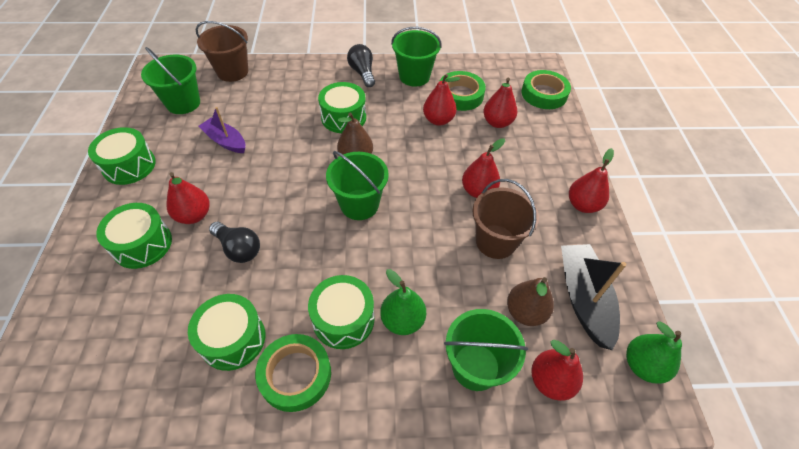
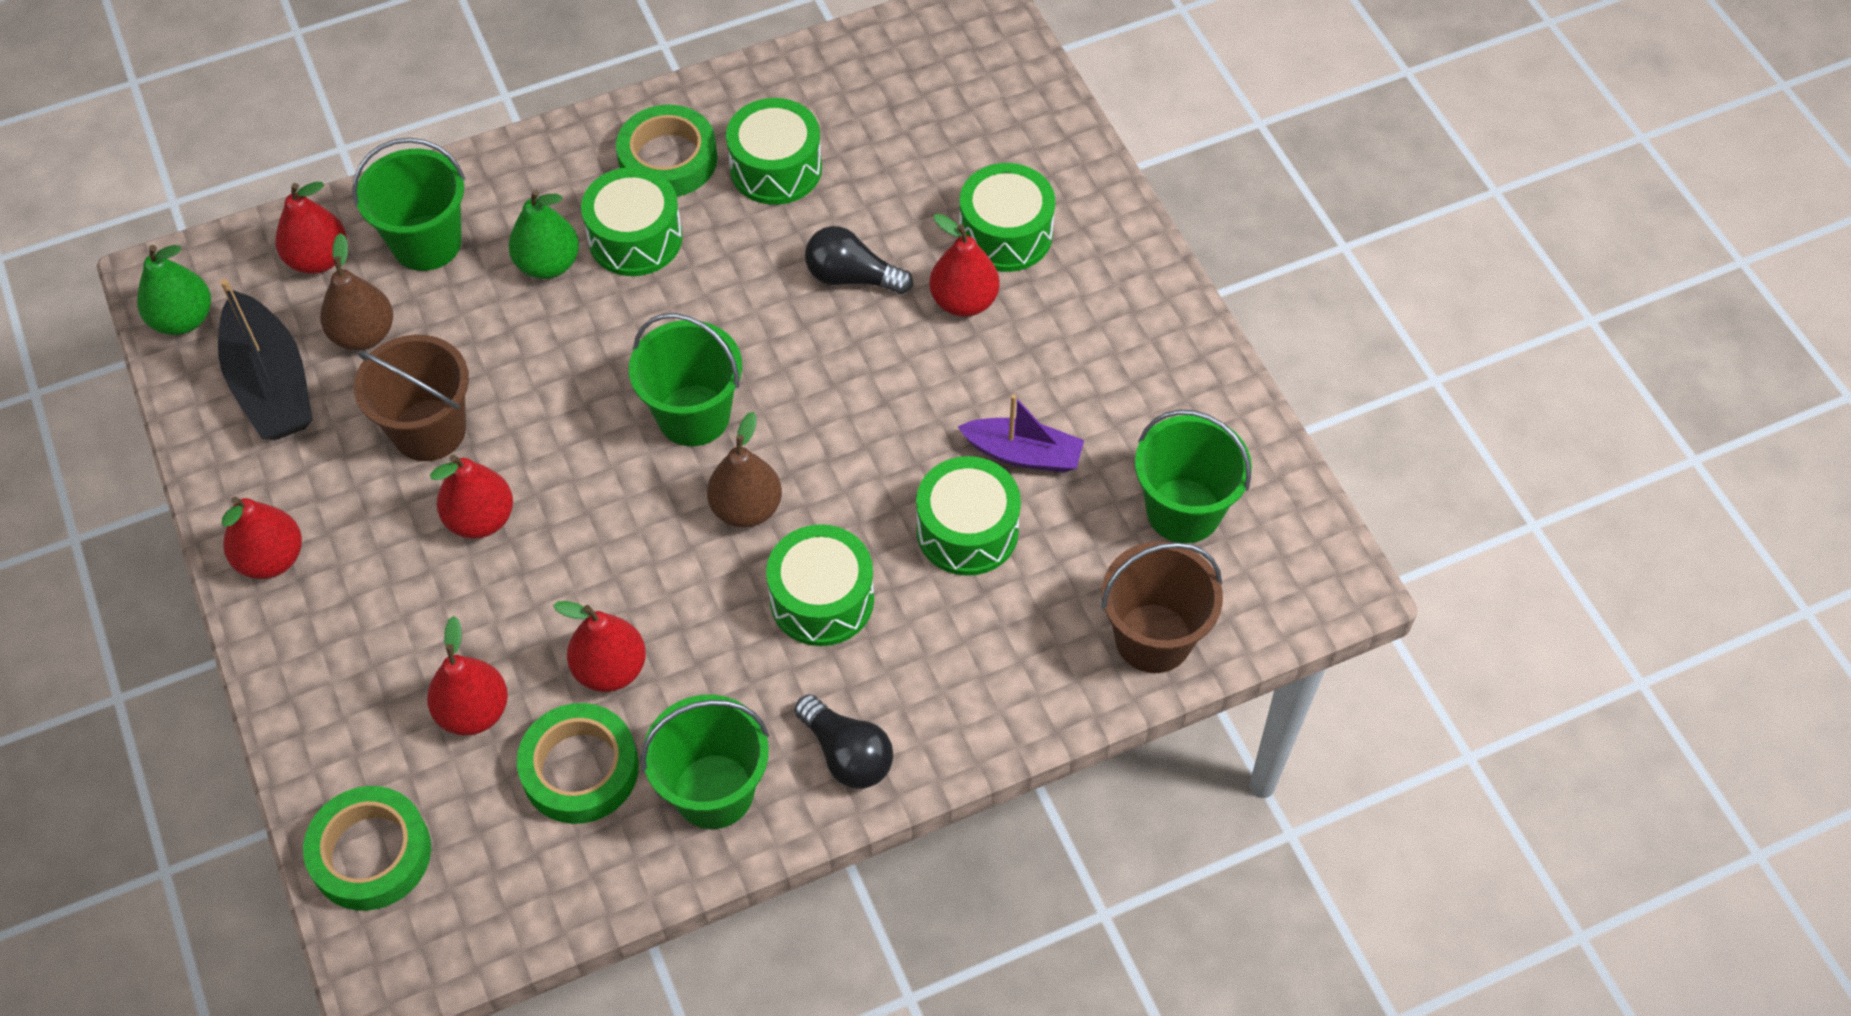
camera: 160 degrees right, 5 degrees up
(129, 165) = (1153, 344): green drum -> green drum (967, 530)

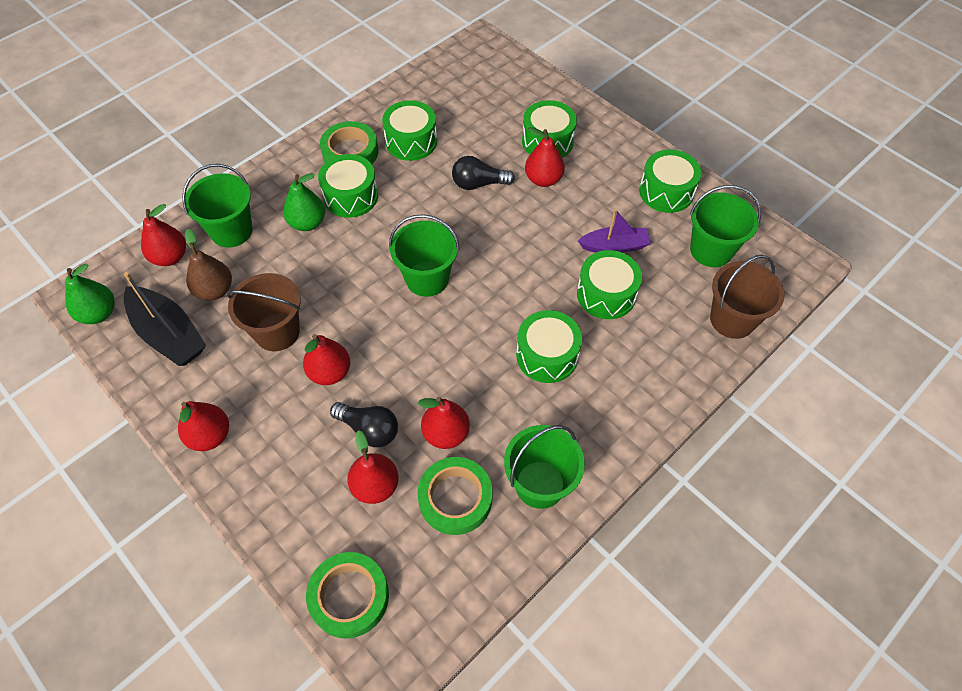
camera: 20 degrees left, 0 degrees up
(746, 508) = (481, 319): brown pear -> none
(847, 754) = (604, 437): black light bulb -> black light bulb (369, 429)
(1163, 385) = (666, 192): none -> green drum

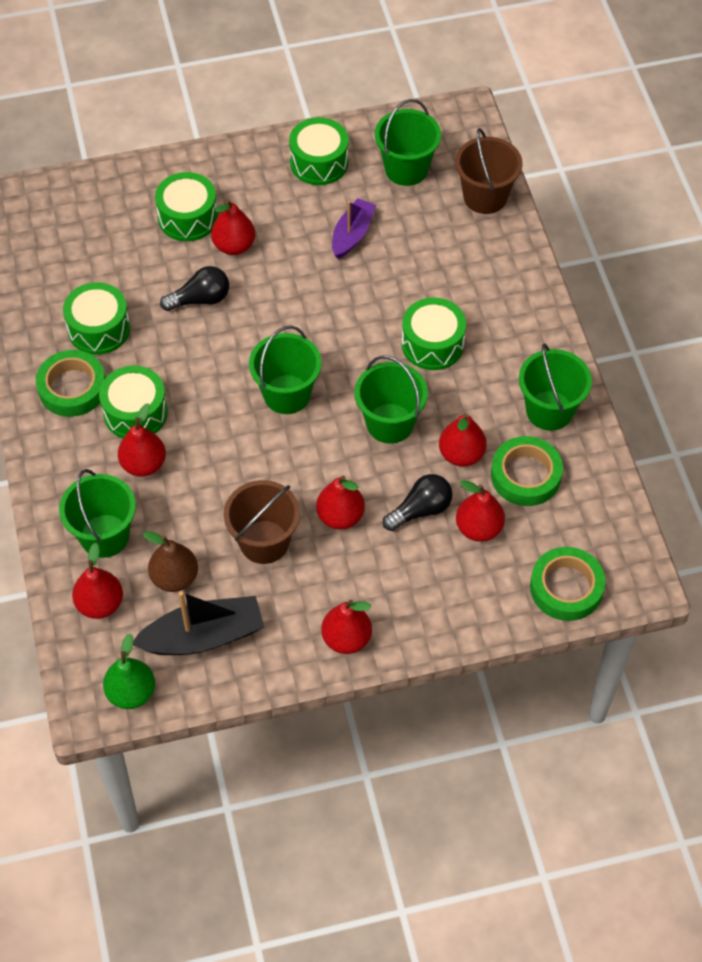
camera: 60 degrees left, 0 degrees up
(307, 223) = (143, 464): green pear -> red pear
(444, 363) = (390, 423): none -> green bucket
(478, 184) = (200, 299): black light bulb -> black light bulb turned 135 degrees counterclockwise
(606, 294) = (399, 268): green drum -> none

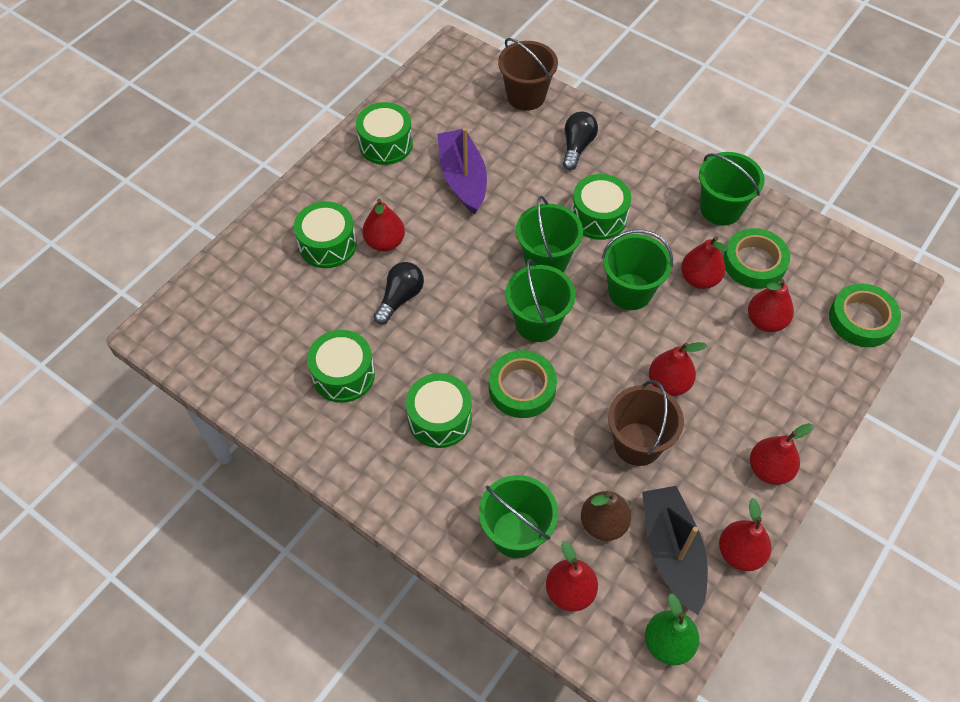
camera: 40 degrees left, 0 degrees up
(72, 388) = (369, 436): green tape -> green tape (522, 388)
(143, 464) = (487, 454): red pear -> red pear (740, 553)
(203, 636) = (672, 552): black boat -> black boat turned 45 degrees counterclockwise
(352, 234) = (463, 179): purple boat -> purple boat, size x1.51
(406, 169) = (452, 111): green bucket -> green bucket (546, 261)
(420, 510) = (716, 337): black light bulb -> black light bulb (577, 147)

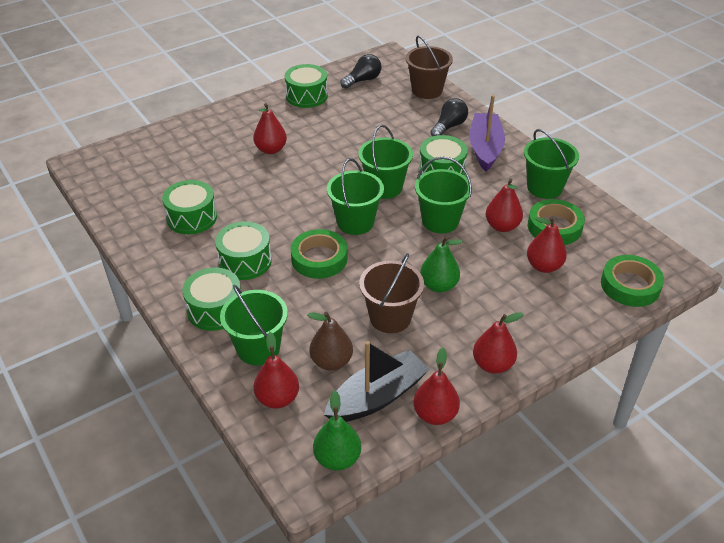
camera: 20 degrees right, 15 degrees down
(327, 244) = (229, 142): green drum -> green drum (215, 309)
(400, 298) = (261, 184): black light bulb -> black light bulb (362, 80)
(463, 179) = (351, 126): purple boat -> purple boat (485, 148)
(669, 383) = (438, 285): red pear -> green pear
(672, 552) = (377, 397): black boat -> black boat turned 45 degrees clockwise

